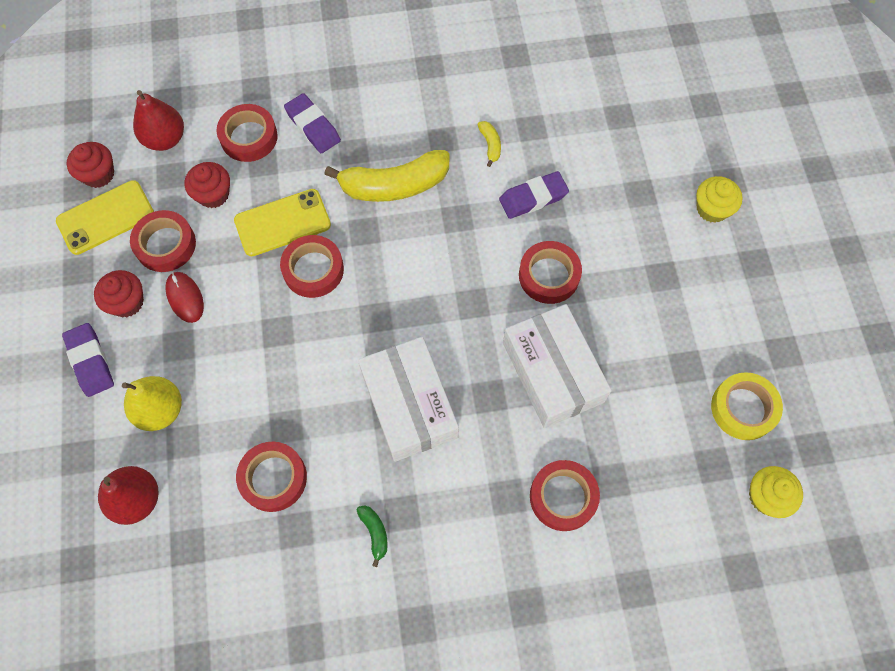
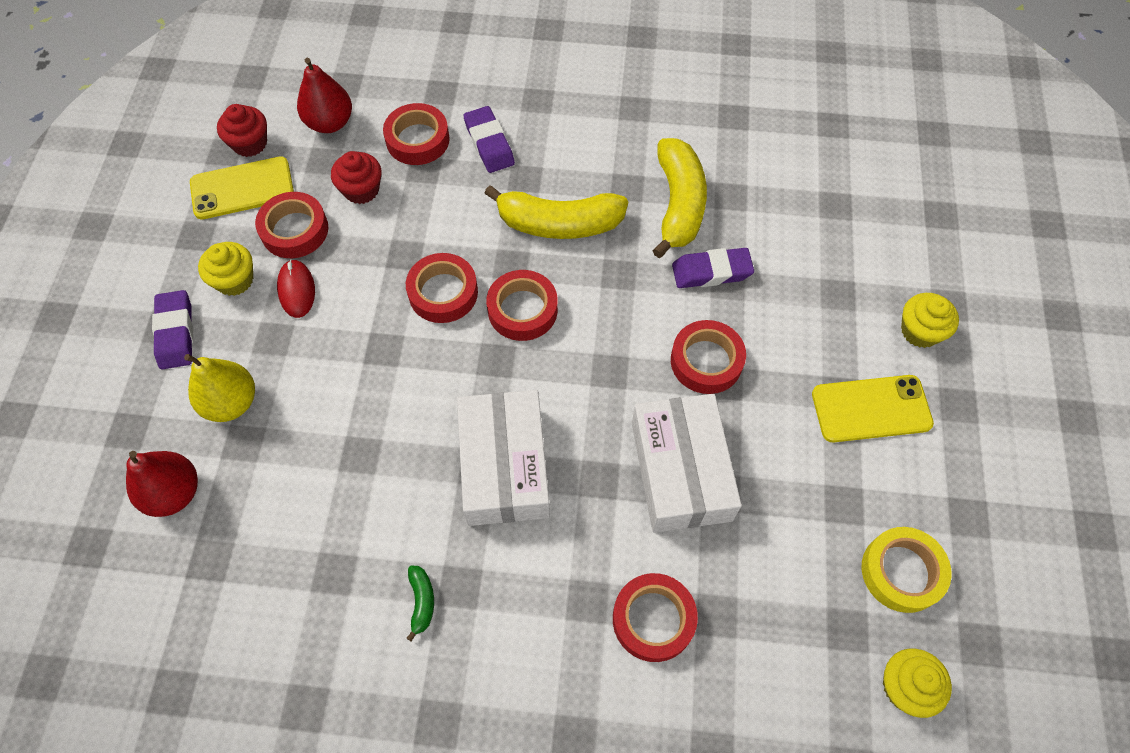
camera: 15 degrees right, 5 degrees down
(127, 302) = (234, 280): red cupcake -> yellow cupcake
(273, 478) = (328, 509): red tape -> red tape (522, 310)
(282, 222) = (425, 235): yellow phone -> yellow phone (871, 408)
(490, 145) = (678, 204): yellow banana -> yellow banana, size x2.35

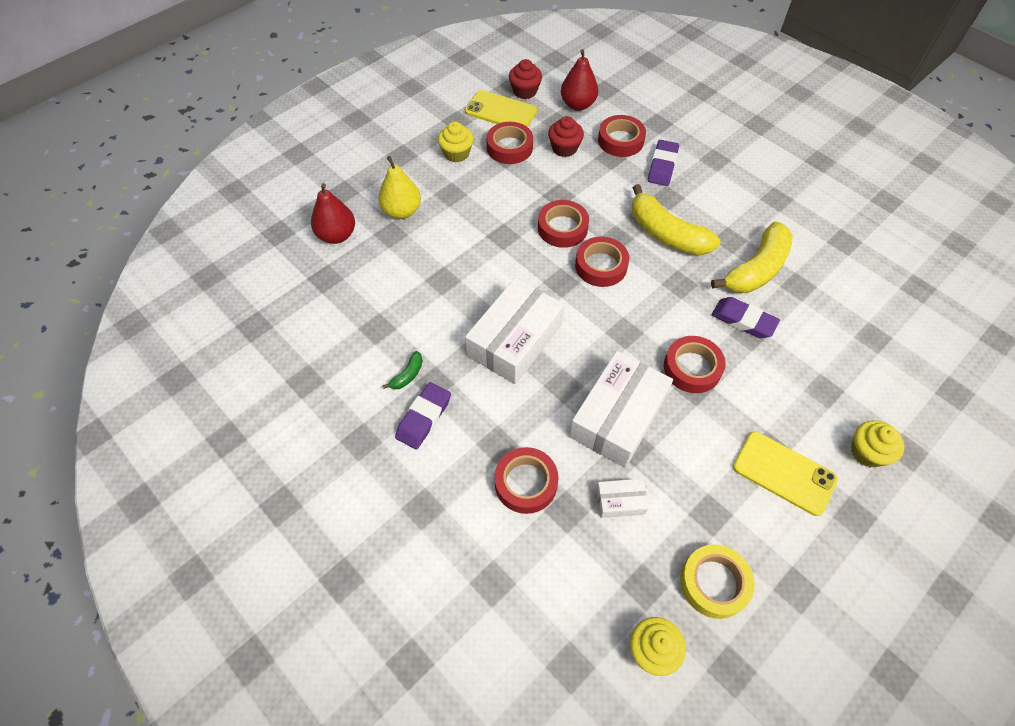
camera: 40 degrees right, 5 degrees down
(176, 333) = (405, 161): purple eraser -> purple eraser (424, 418)
(296, 290) = (484, 178): red mouse -> none
(757, 560) = (620, 501): none -> white box

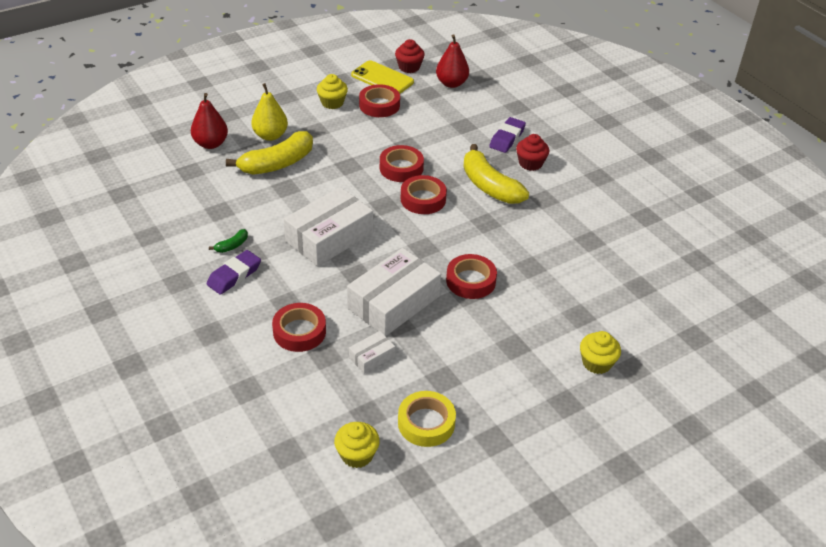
camera: 10 degrees right, 15 degrees down
(564, 148) = (426, 113): red cupcake -> red cupcake (530, 163)
(620, 140) = (478, 114): red tape -> none
(620, 501) = (372, 357): white box -> white box turned 45 degrees counterclockwise
(743, 320) = (530, 256): purple eraser -> none
(756, 269) = (557, 223): yellow banana -> yellow banana (277, 164)
(784, 473) = (518, 363): yellow phone -> none

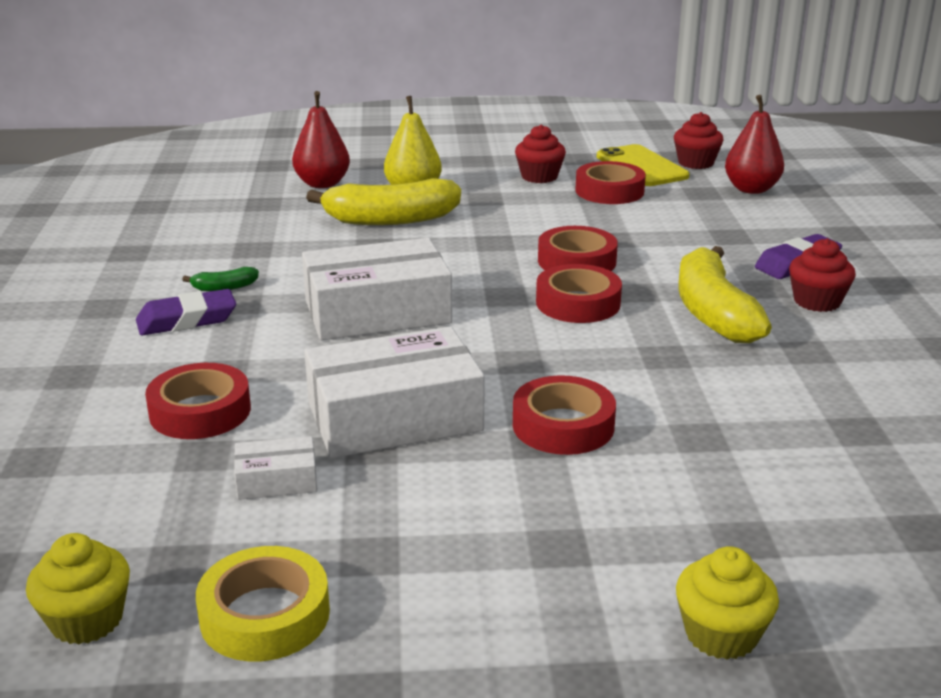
camera: 30 degrees right, 15 degrees down
(332, 103) = (539, 177): yellow cupcake -> red cupcake

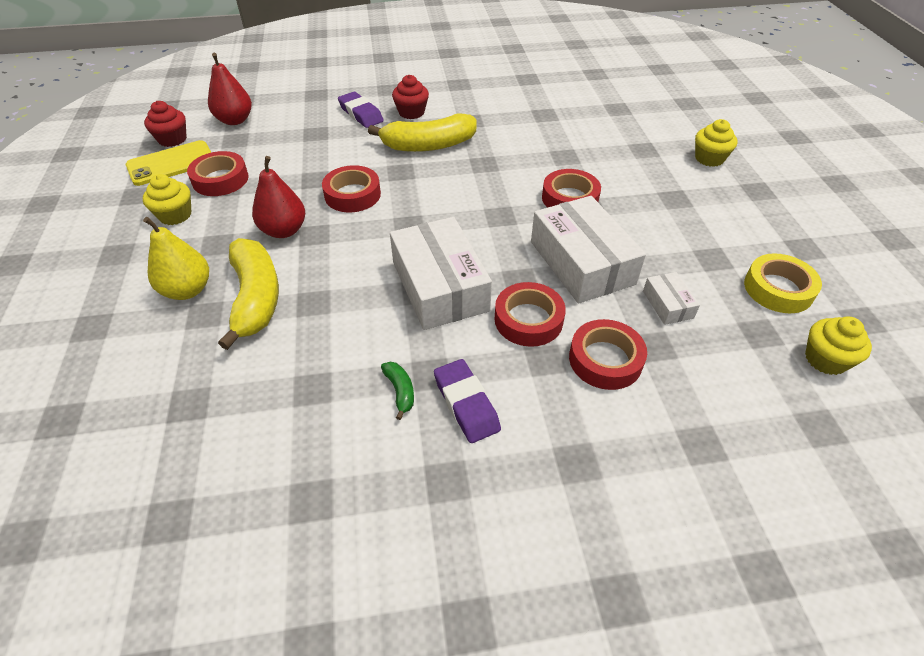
camera: 95 degrees left, 20 degrees up
(322, 184) = (144, 362): red pear -> red pear (284, 230)
(539, 177) = (175, 215): red cupcake -> yellow cupcake
(578, 303) = (419, 194): red tape -> red tape (528, 320)

